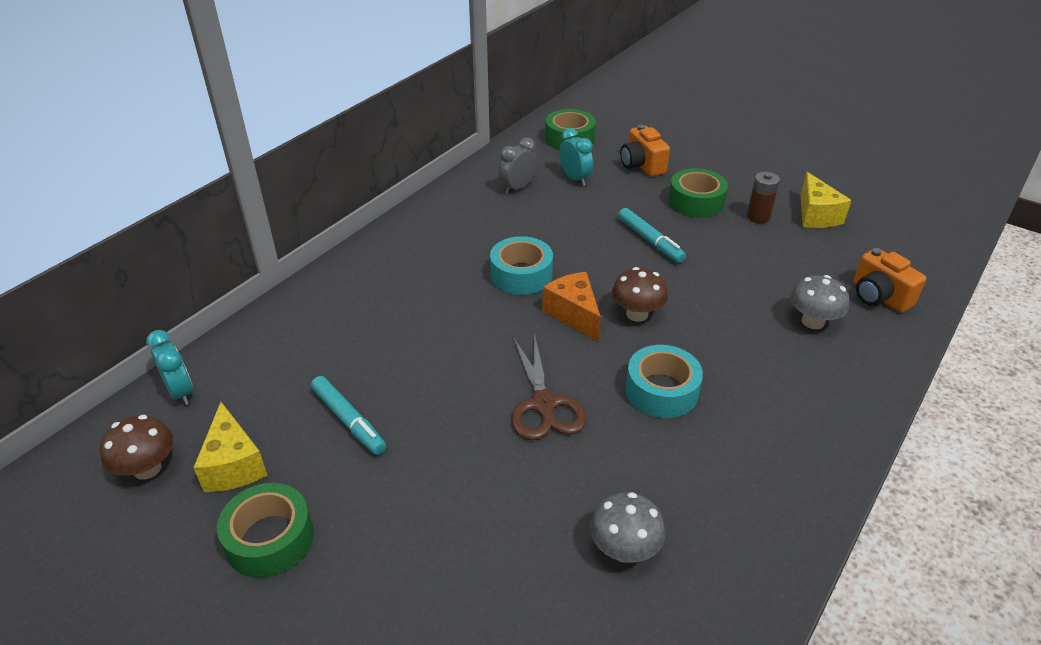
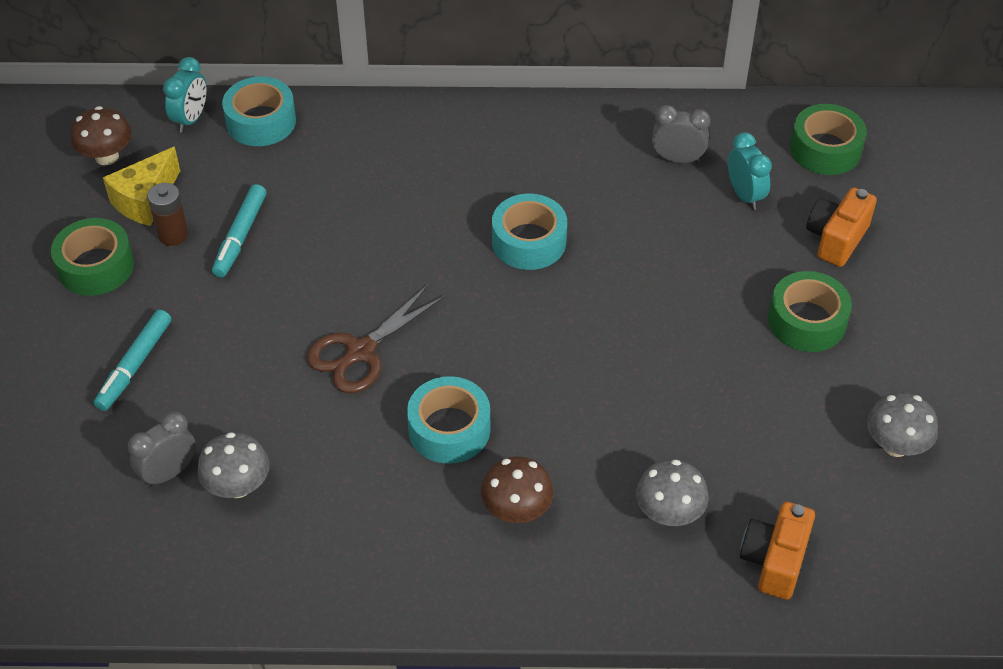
camera: 55 degrees right, 10 degrees up
(240, 352) = (261, 121): none -> turquoise tape
(571, 595) = (169, 472): none -> grey clock
(574, 314) = (504, 311): orange cheese -> none
(575, 178) = (745, 195): turquoise clock -> turquoise clock turned 45 degrees counterclockwise
(637, 314) = (548, 360): brown mushroom -> brown mushroom (516, 510)
(650, 241) = (686, 314): turquoise marker -> turquoise marker (134, 365)
(758, 217) = (834, 390): brown battery -> brown battery (173, 235)
(816, 215) = (895, 445): yellow cheese -> grey mushroom

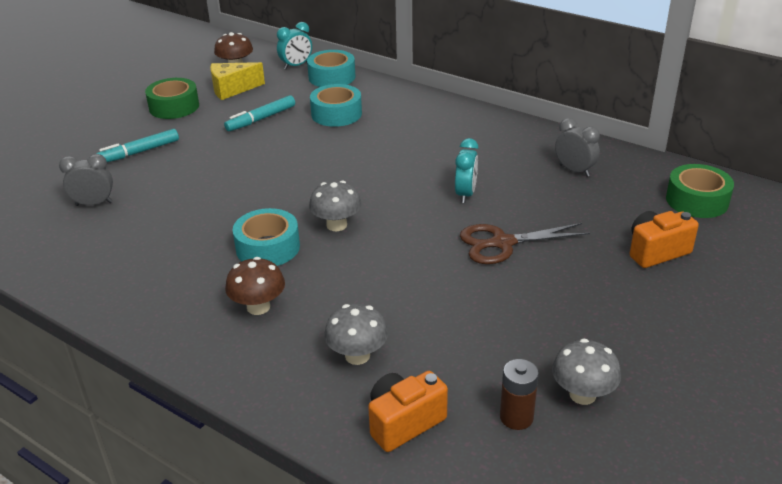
camera: 35 degrees right, 15 degrees down
(173, 235) = (228, 107): brown battery -> brown battery (516, 417)
(238, 486) = (119, 224): grey mushroom -> grey mushroom (336, 225)
(361, 352) = (262, 191): brown scissors -> brown scissors (502, 243)
(529, 241) = (426, 177): turquoise tape -> turquoise tape (336, 114)
(745, 195) = (606, 204): turquoise clock -> turquoise clock (465, 194)
(807, 321) = (583, 289): green tape -> none

